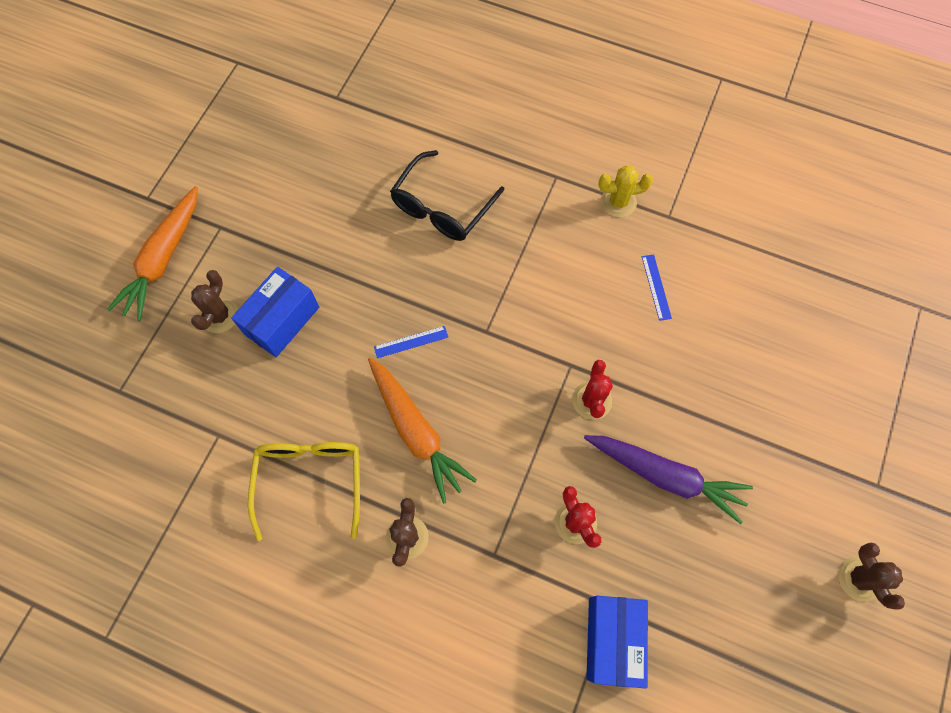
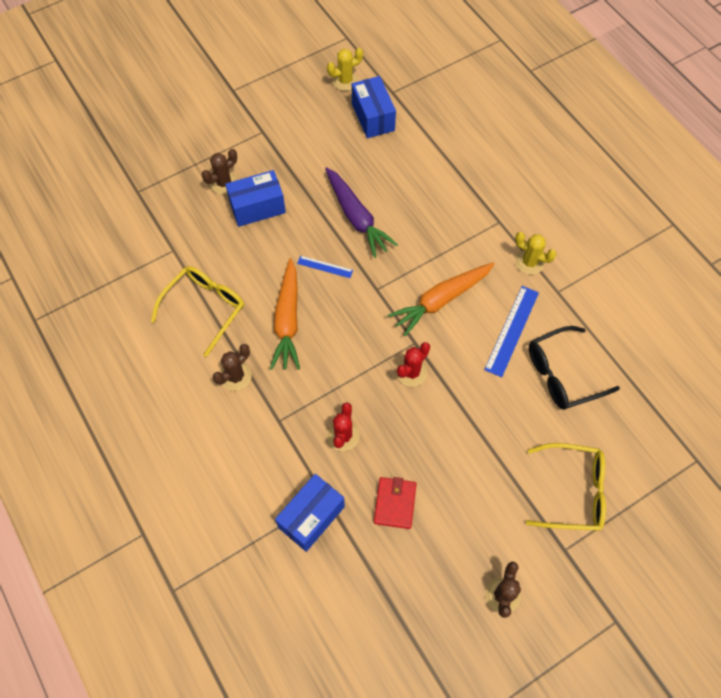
camera: 35 degrees right, 5 degrees down
(163, 259) = (216, 131): orange carrot -> orange carrot (441, 300)
(273, 113) = (345, 81): none -> yellow cactus
(336, 138) = (373, 117): none -> blue box
(442, 207) = (407, 198): black glasses -> black glasses (562, 374)
(656, 287) = (512, 330): blue ruler -> blue ruler, size x1.80
(665, 476) = (423, 447): purple carrot -> purple carrot (357, 217)
(684, 559) = (395, 503): none -> red wallet
(839, 419) = (573, 491): none -> yellow glasses

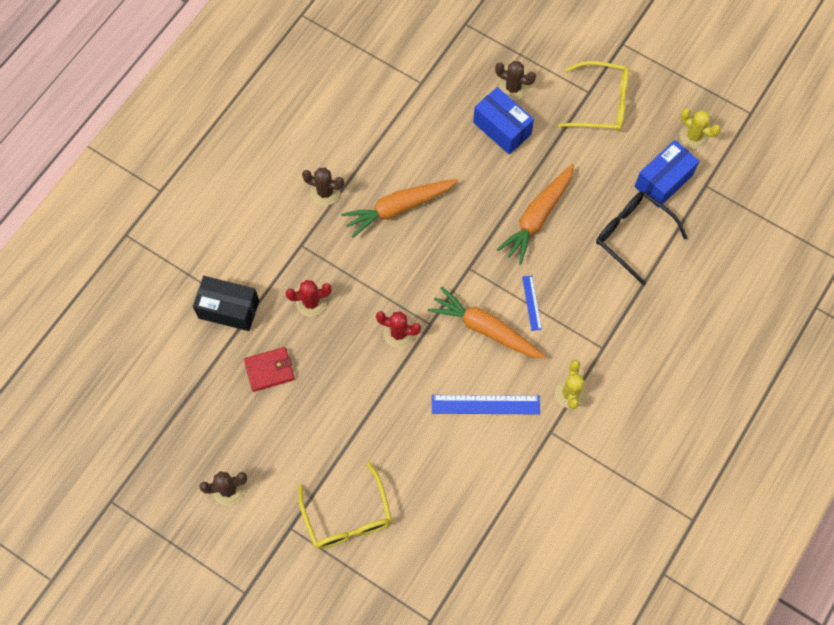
camera: 65 degrees right, 5 degrees up
(205, 308) = (377, 136): yellow glasses -> yellow glasses (601, 103)
(311, 517) = (229, 309): blue box -> black box
(325, 267) = (469, 214): blue ruler -> blue ruler (531, 303)
(357, 217) = (537, 217): purple carrot -> orange carrot
(562, 374) = (461, 467): black glasses -> black glasses (632, 235)

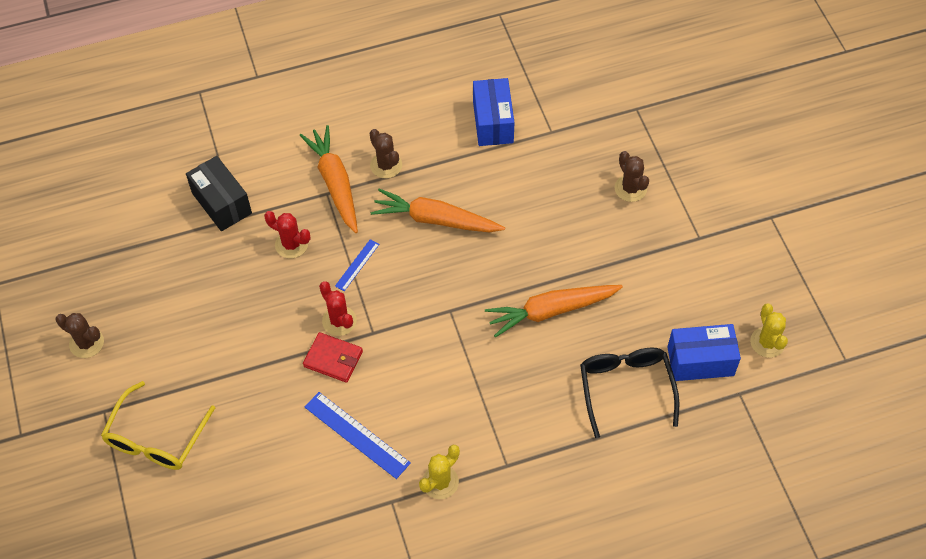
camera: 40 degrees right, 10 degrees down
(269, 370) = (207, 274): red wallet -> red wallet (333, 359)
(485, 329) = (416, 371): orange carrot -> orange carrot (335, 183)
(502, 128) = (588, 215): blue box -> blue box (493, 122)
(531, 303) = (478, 379): blue ruler -> blue ruler (357, 265)
(601, 103) = (702, 255): yellow glasses -> none

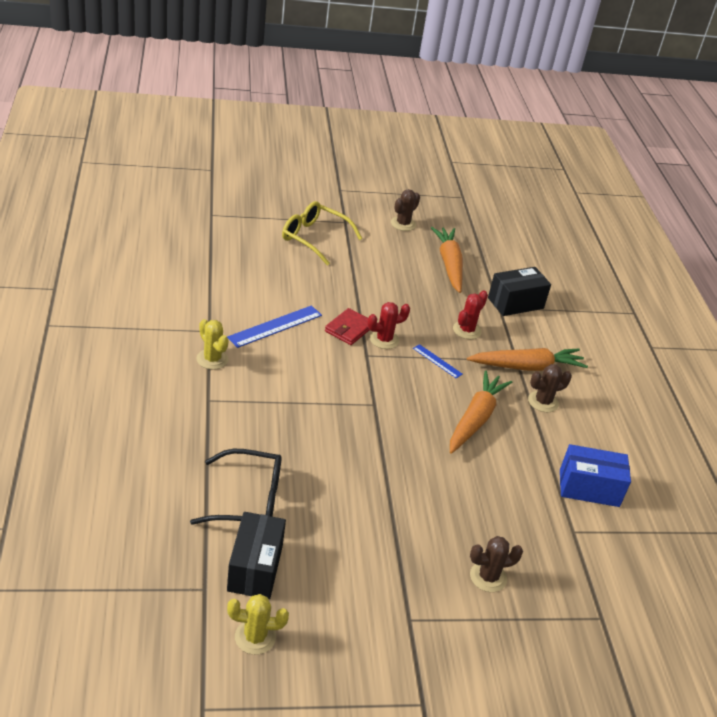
camera: 95 degrees right, 20 degrees down
(551, 311) = (352, 470): orange carrot -> orange carrot (449, 264)
(700, 361) = (255, 568): blue box -> black box

